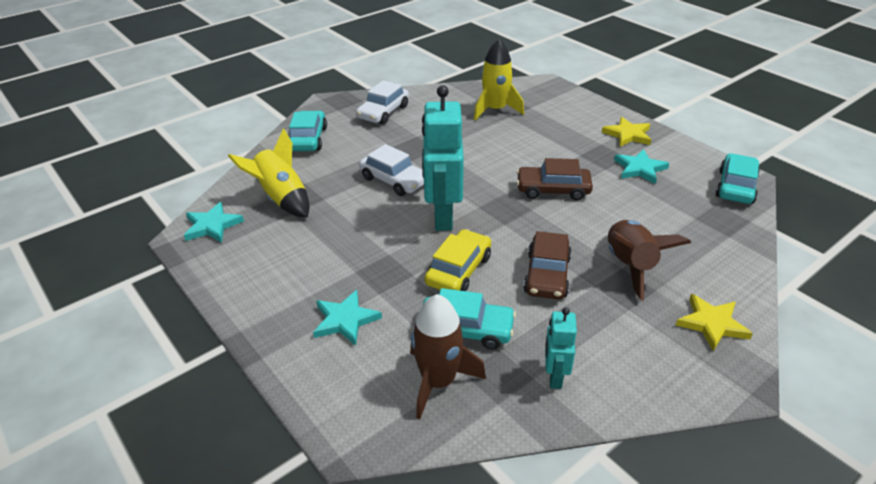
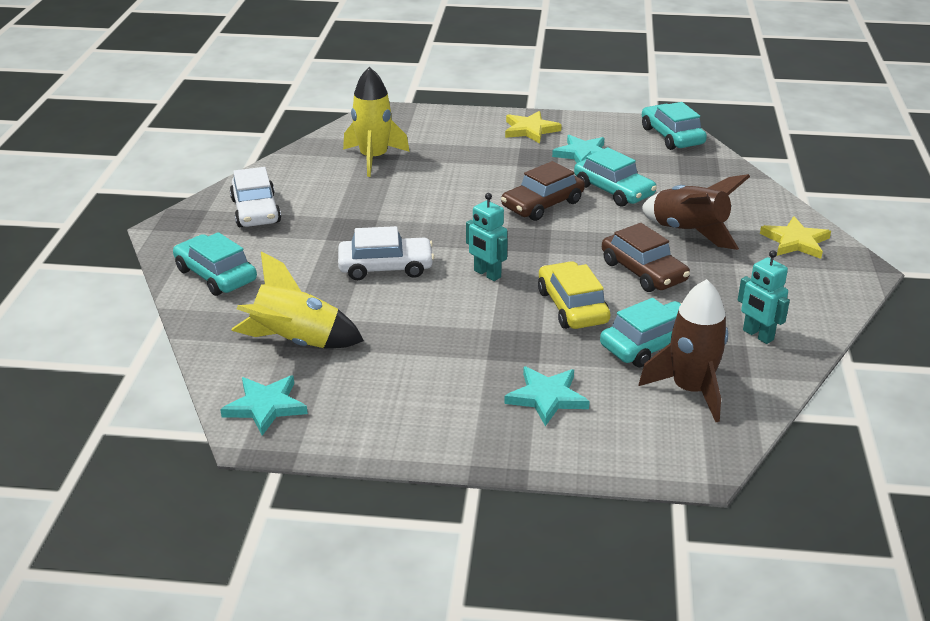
camera: 45 degrees left, 5 degrees down
(442, 217) = (487, 274): turquoise robot -> turquoise robot, size x0.52
(621, 205) = (613, 190): none -> turquoise car

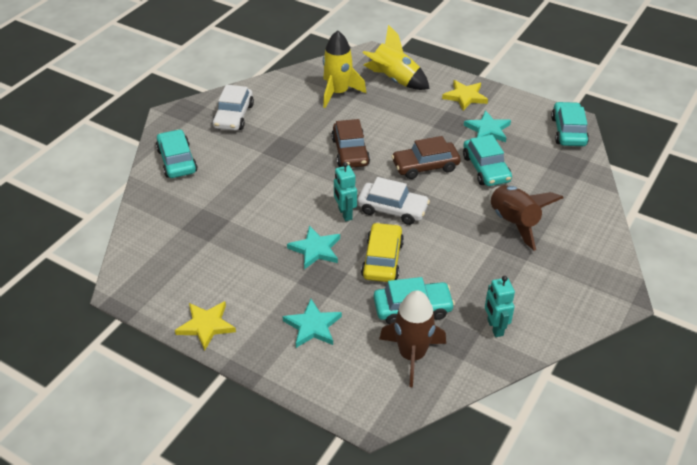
camera: 25 degrees right, 10 degrees up
(265, 406) = (141, 271): turquoise star -> turquoise star (315, 249)
(296, 342) = (190, 229): yellow rocket -> yellow rocket (394, 80)
(386, 267) = (283, 187): white car -> white car (392, 209)
(643, 271) = (454, 246): brown car -> brown car (350, 152)
(795, 241) = (589, 256): yellow star -> yellow star (206, 326)

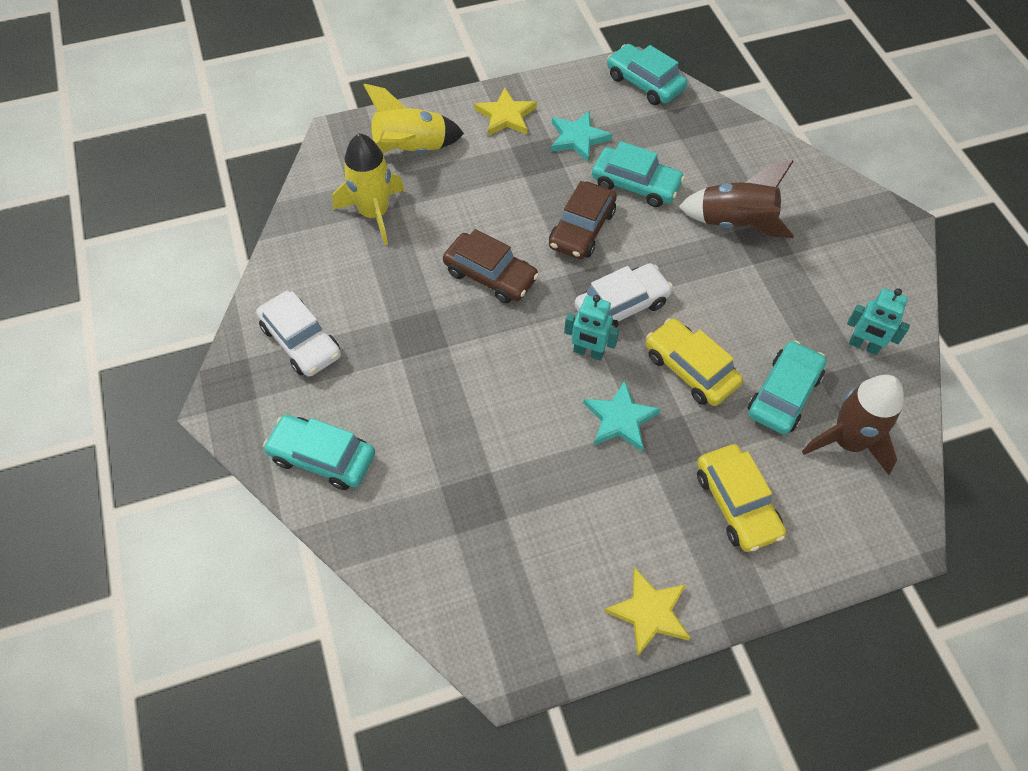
camera: 50 degrees left, 15 degrees up
(312, 326) = (736, 503): turquoise star -> yellow car

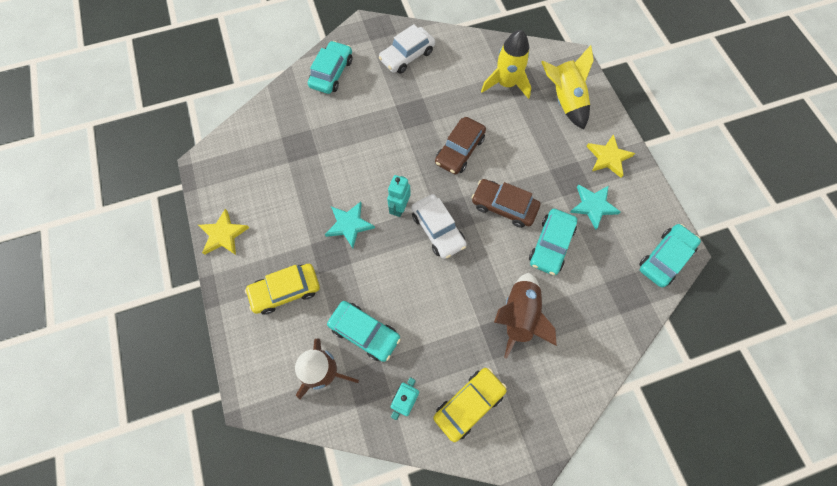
camera: 90 degrees right, 10 degrees up
(690, 369) = (386, 271): yellow car -> yellow car (469, 404)

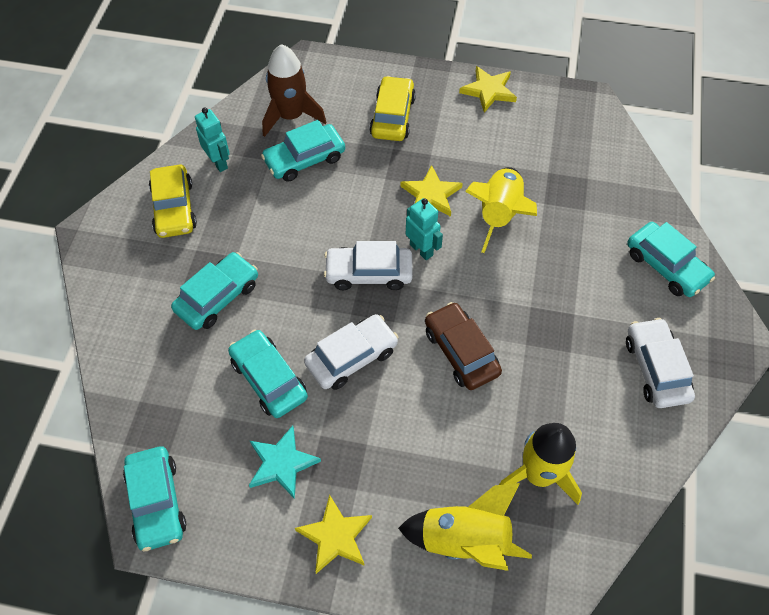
camera: 120 degrees right, 10 degrees down
(343, 175) = (499, 215): none -> yellow rocket
(349, 225) = (431, 195): turquoise star -> yellow star
(504, 206) = (351, 357): brown car -> white car
(519, 316) = (217, 297): brown rocket -> turquoise car

